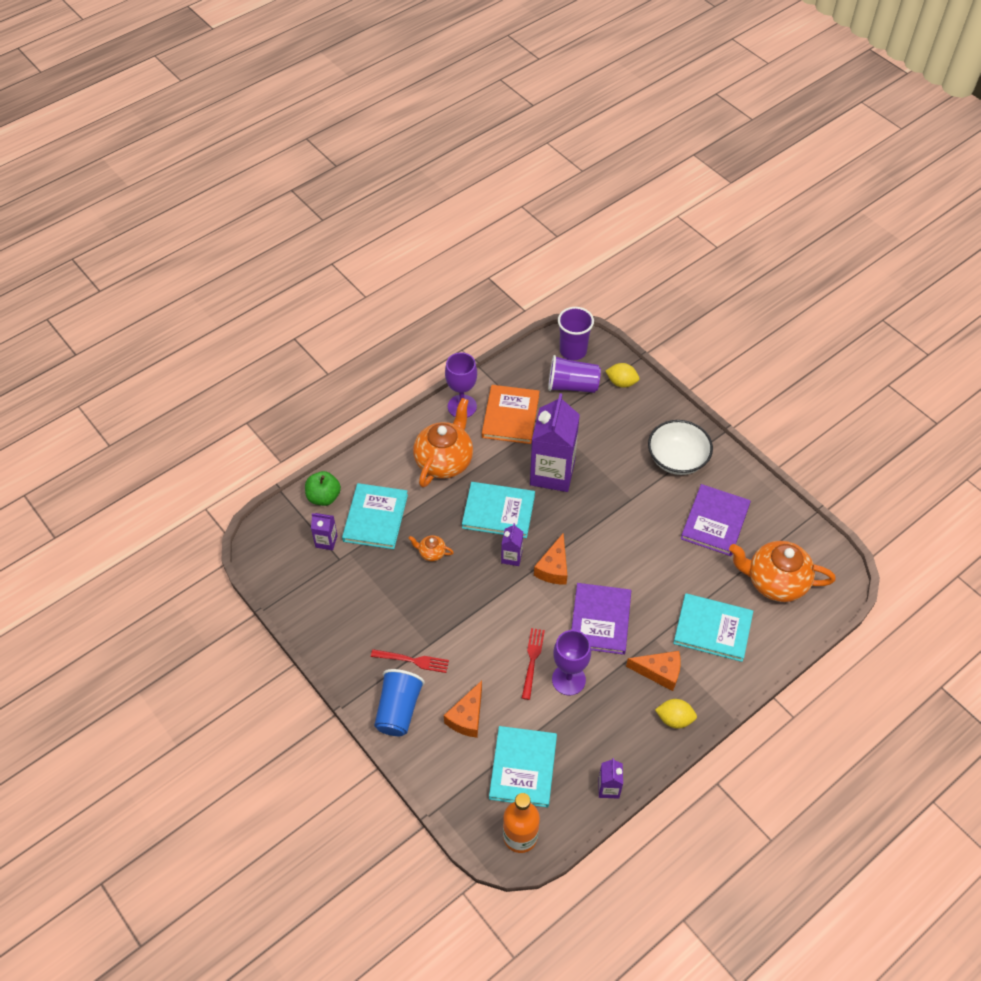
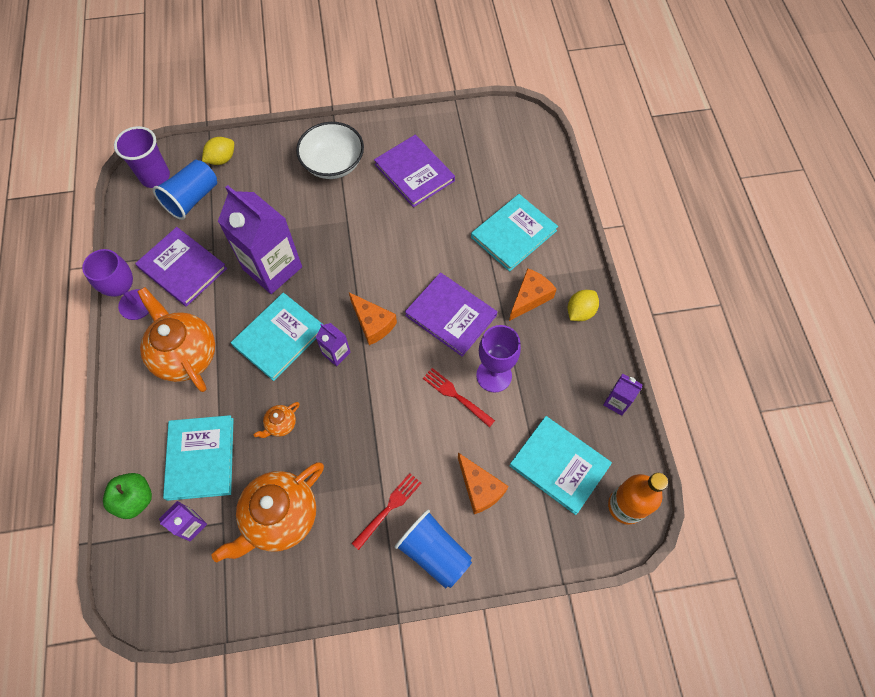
camera: 60 degrees left, 10 degrees up
(375, 518) = (201, 458): turquoise book -> turquoise book turned 45 degrees clockwise
(510, 416) = (182, 268): orange book -> purple book
(572, 385) = (192, 199): purple cup -> blue cup
(775, 582) = (499, 165): orange teapot -> orange teapot (280, 517)

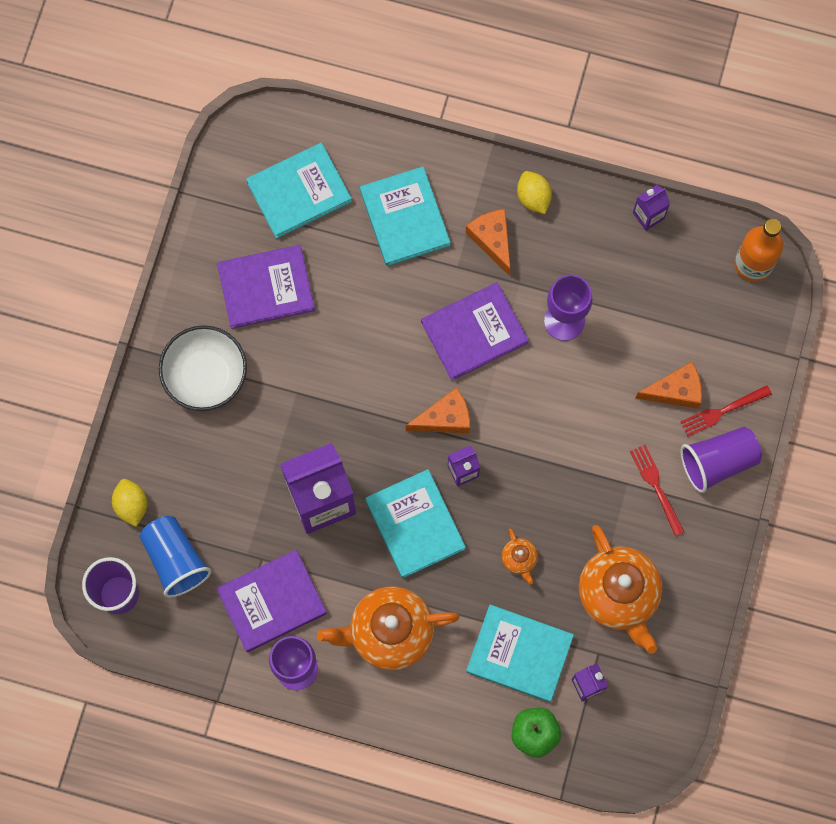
camera: 65 degrees left, 10 degrees up
(434, 552) = (717, 462): blue cup -> purple cup
(456, 396) = (569, 369): red fork -> red fork (722, 411)
(559, 465) = (687, 304): turquoise book -> turquoise book (299, 192)

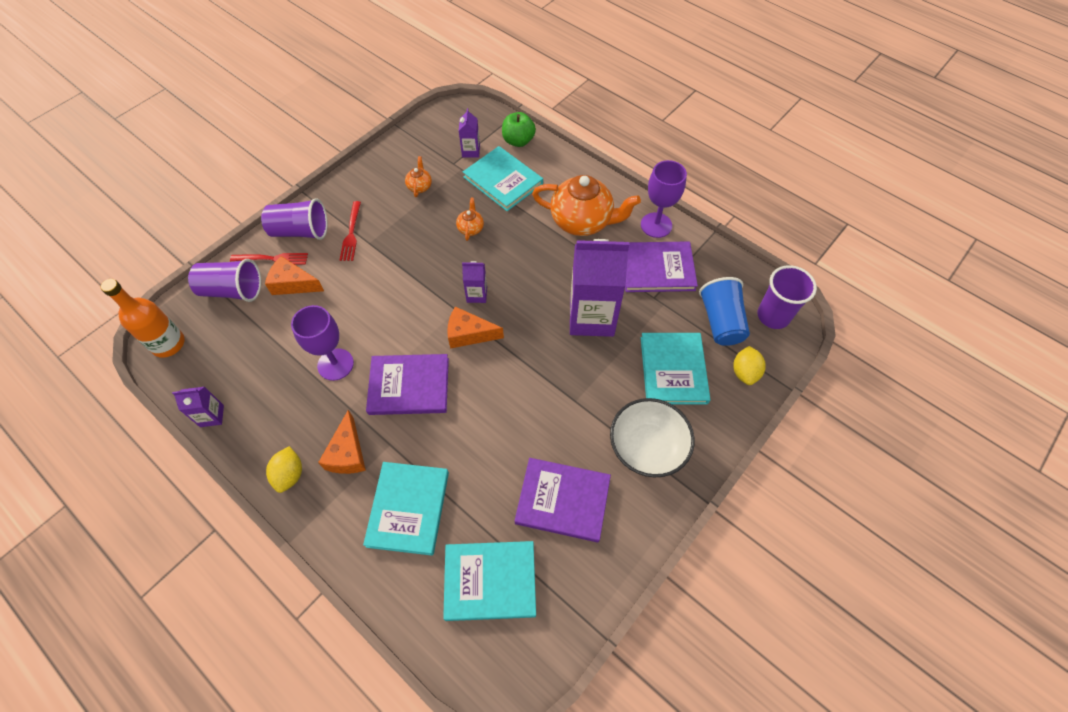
camera: 155 degrees left, 15 degrees down
(415, 524) = (530, 275): turquoise book -> turquoise book (673, 370)
(618, 595) = (420, 186): orange teapot -> orange teapot, size x0.44
(736, 353) = (232, 290): none -> purple cup

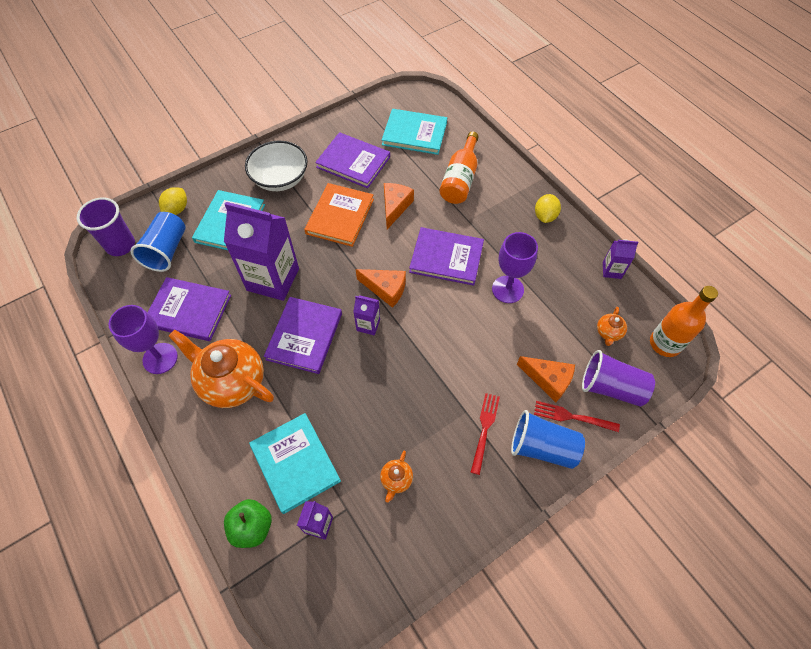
camera: 165 degrees left, 0 degrees up
(300, 231) = (542, 447): purple cup -> blue cup
(347, 453) = (500, 221): orange cheese -> orange cheese (395, 207)
(408, 508) = (460, 179): turquoise book -> orange bottle
(470, 228) = (352, 403): orange teapot -> orange teapot (608, 333)
(535, 271) = (304, 336): none -> purple book
(549, 410) = (340, 216): none -> orange book

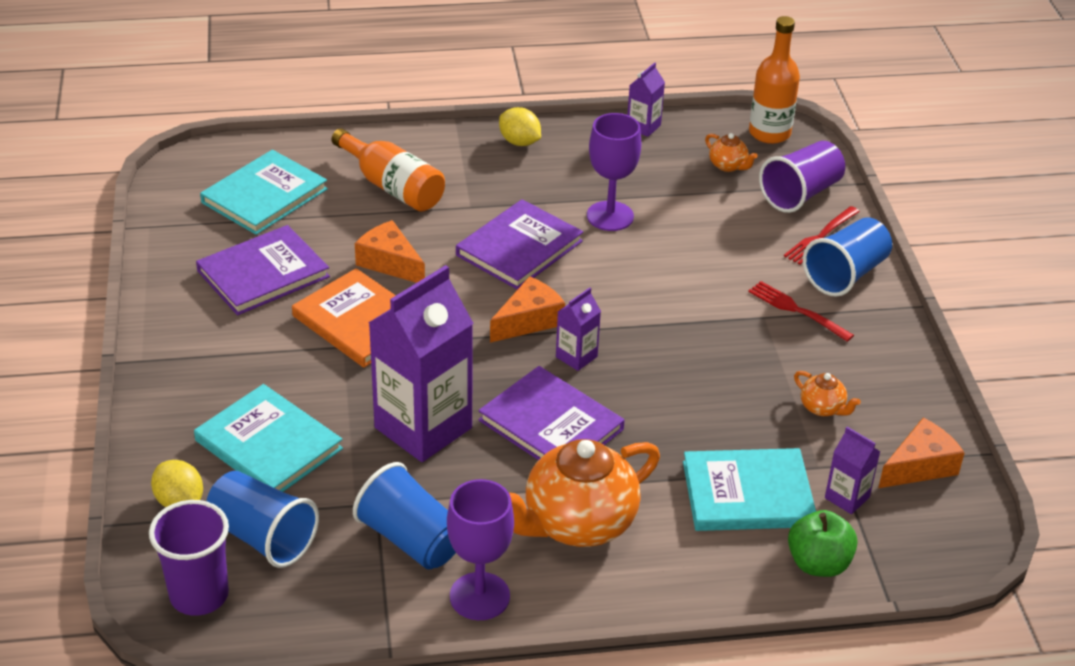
camera: 65 degrees left, 20 degrees down
(189, 310) = (411, 539): purple book -> blue cup
(280, 179) = (224, 361): white bowl -> none
(548, 380) = (761, 235): orange cheese -> orange cheese (919, 466)

